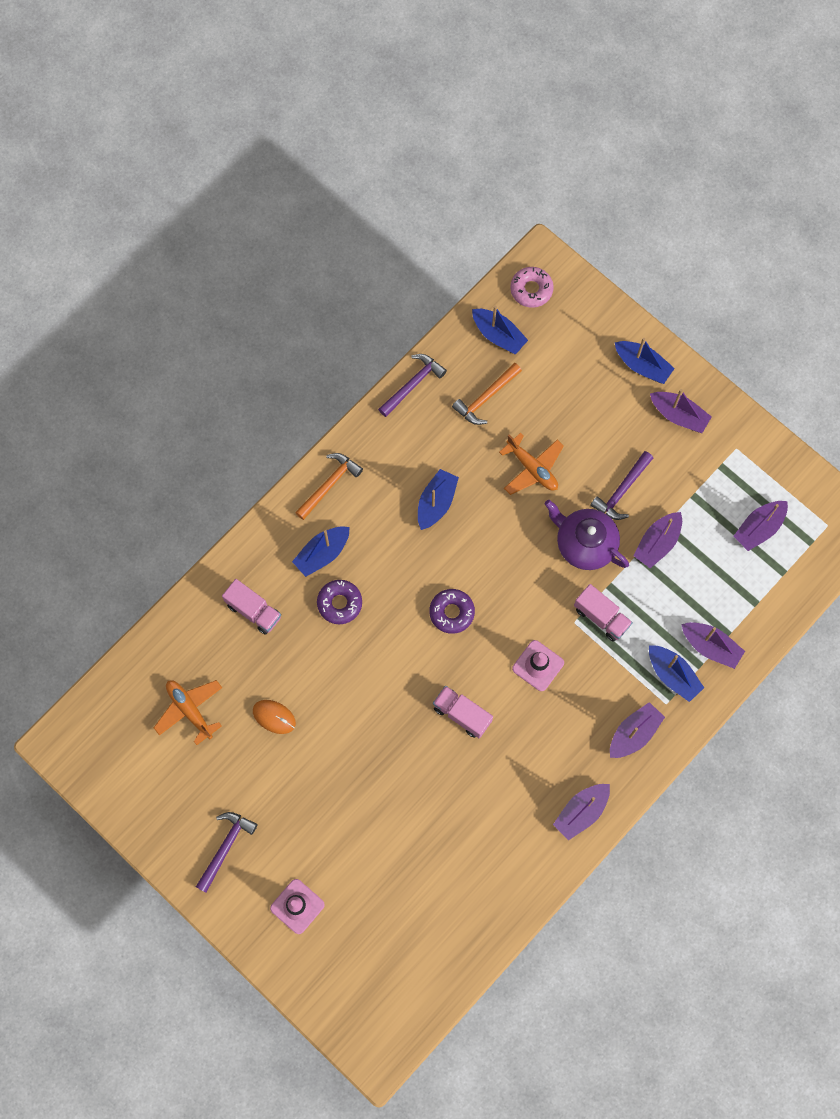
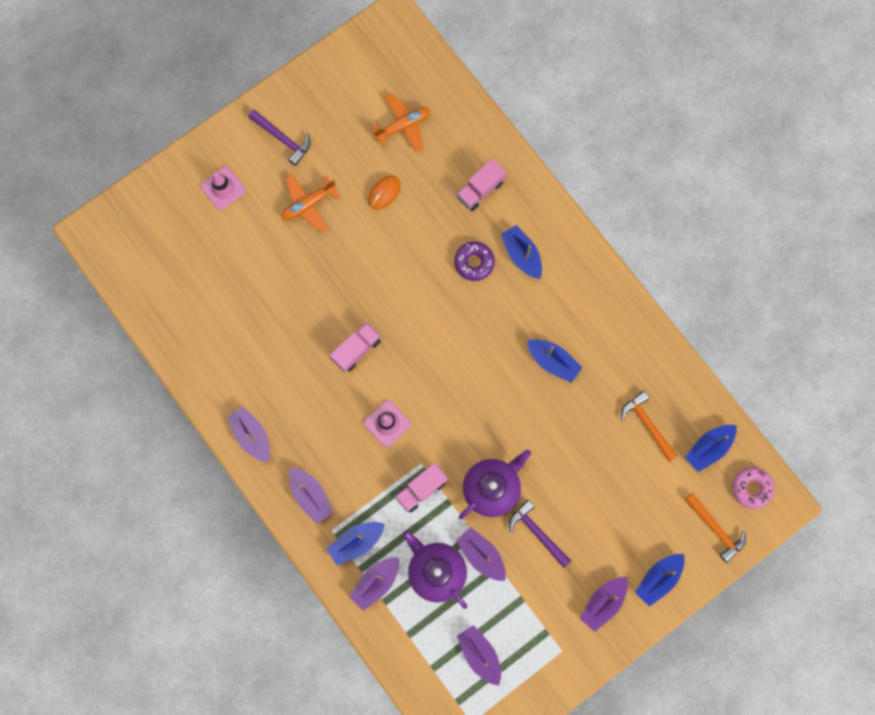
camera: 100 degrees right, 5 degrees up
(329, 484) = (585, 271): orange hammer -> orange hammer (715, 529)
(413, 384) = (670, 360): purple hammer -> none
(451, 612) = (449, 357): purple donut -> none
(532, 468) = (572, 454): orange plane -> orange plane (308, 204)
(684, 586) = (436, 571): none -> purple teapot

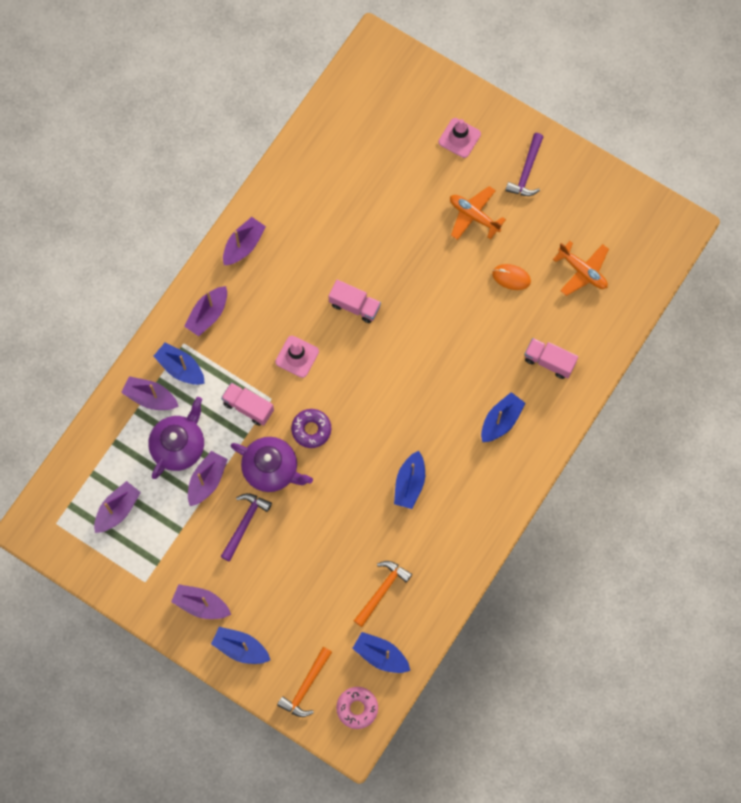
camera: 70 degrees right, 5 degrees down
(474, 262) = (476, 380): purple donut -> purple donut (311, 429)

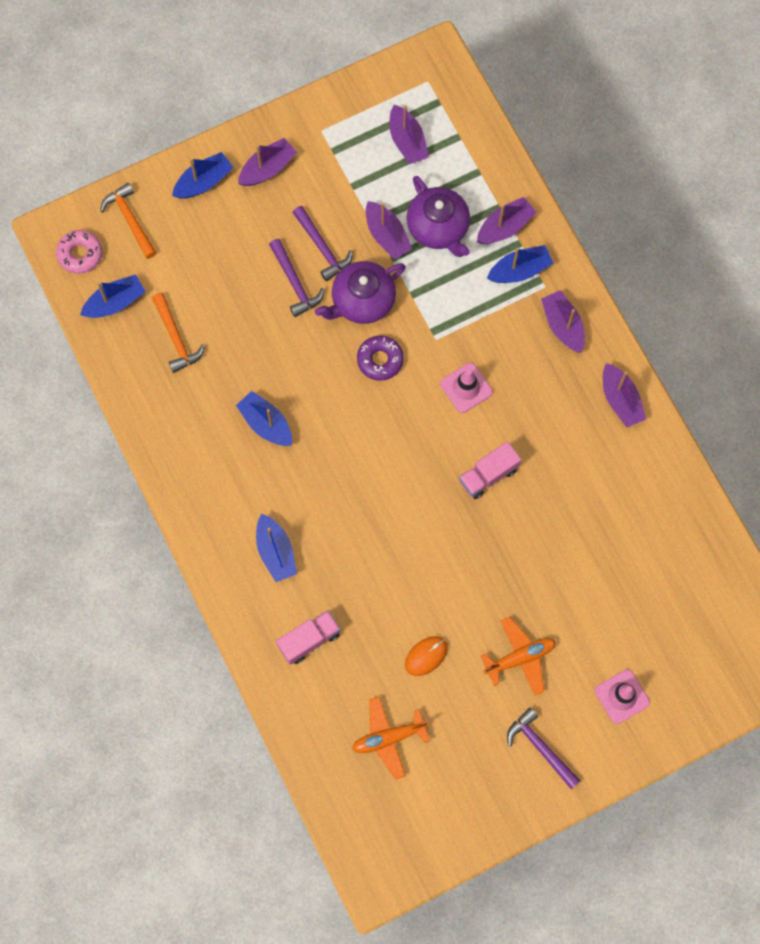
camera: 120 degrees right, 0 degrees up
(248, 407) = (440, 313): pink truck -> none
(285, 527) = (295, 283): none -> purple hammer

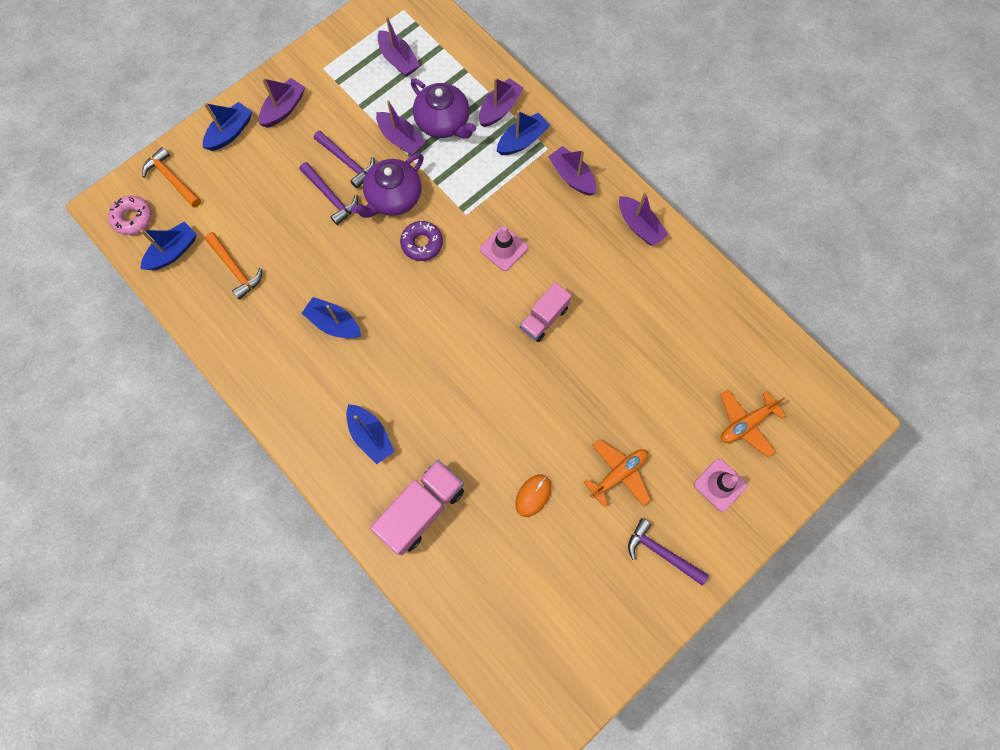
camera: 15 degrees left, 0 degrees up
(309, 640) = (421, 509): pink truck -> pink truck, size x1.57
(388, 738) = (519, 582): orange plane -> orange plane (746, 423)

